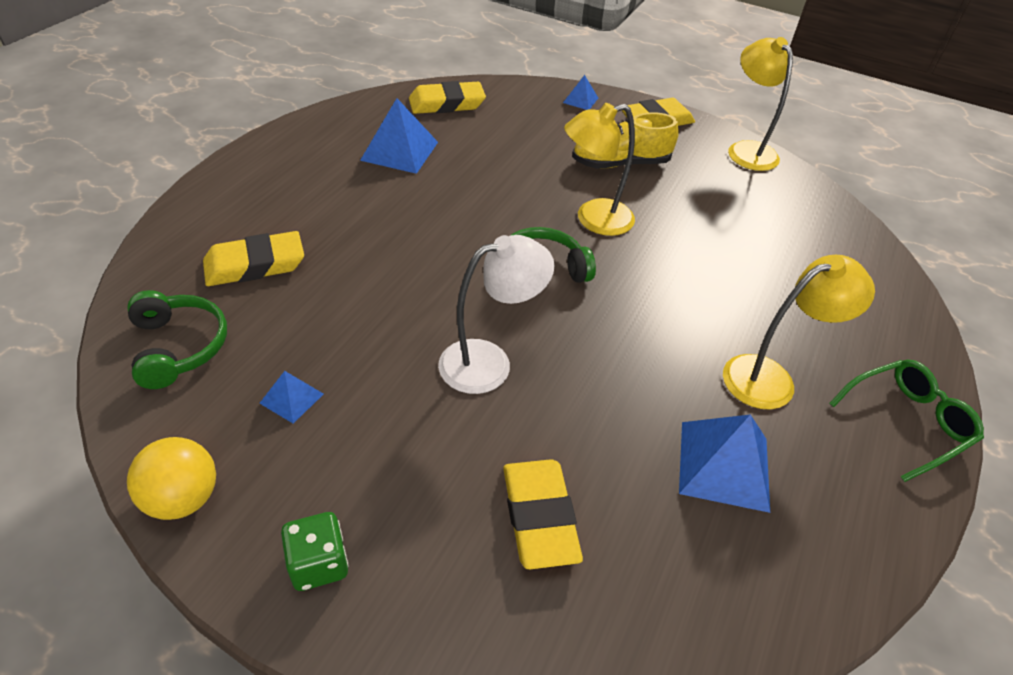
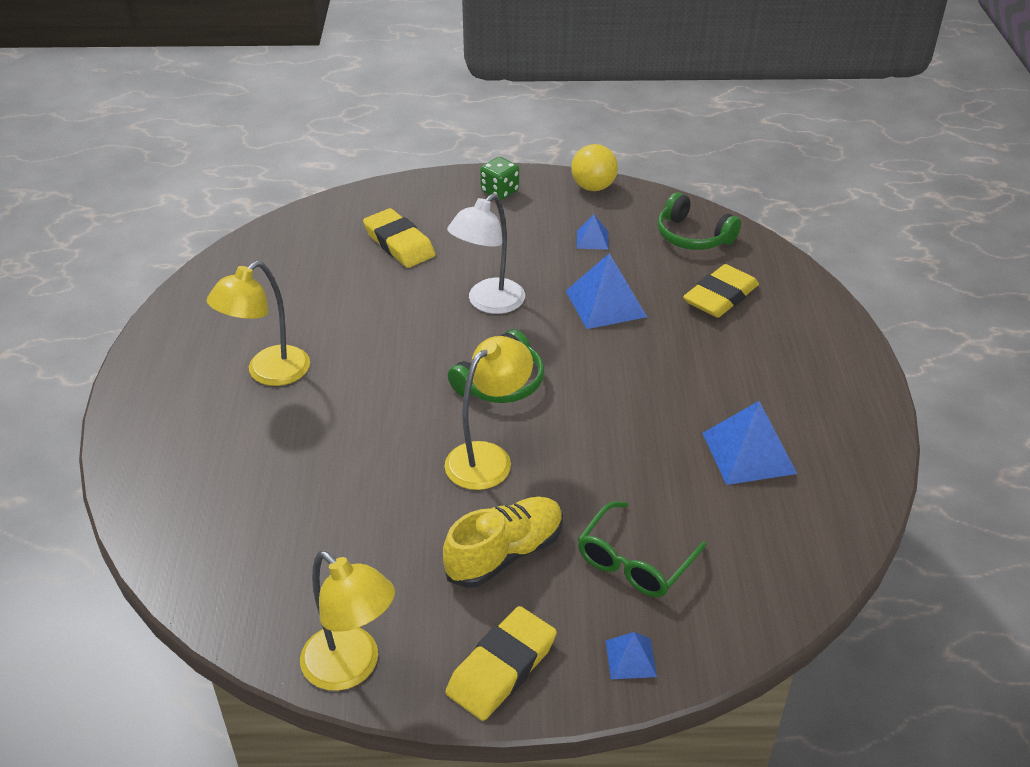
camera: 155 degrees right, 5 degrees down
(447, 104) = (782, 553): yellow eraser -> none
(724, 465) = (293, 305): blue pyramid -> blue pyramid (605, 303)
(907, 422) = (153, 382): green glasses -> green glasses (634, 562)

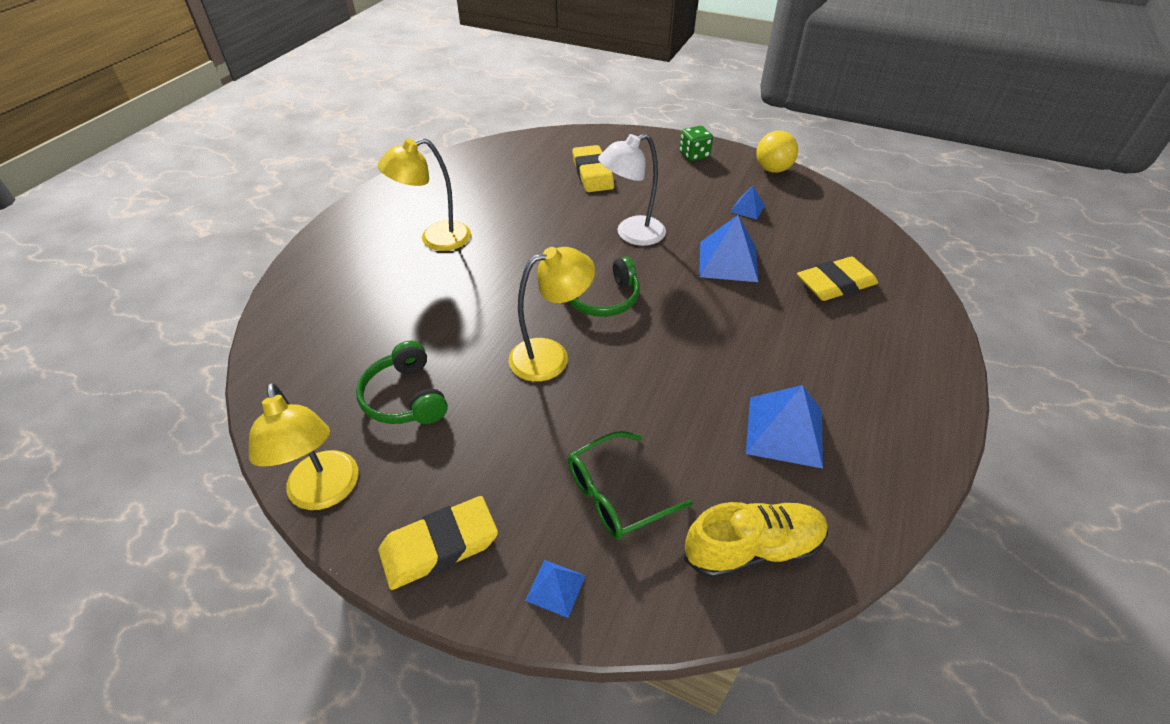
camera: 25 degrees right, 5 degrees up
(505, 554) = (510, 443): yellow shoe -> yellow shoe (752, 549)
(693, 236) = (838, 228): green headphones -> green headphones (405, 397)

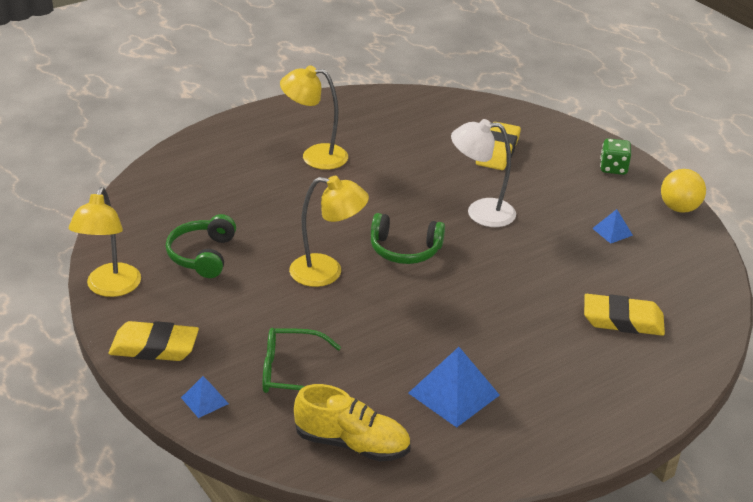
camera: 30 degrees right, 10 degrees down
(728, 261) = (544, 265): blue pyramid -> none

